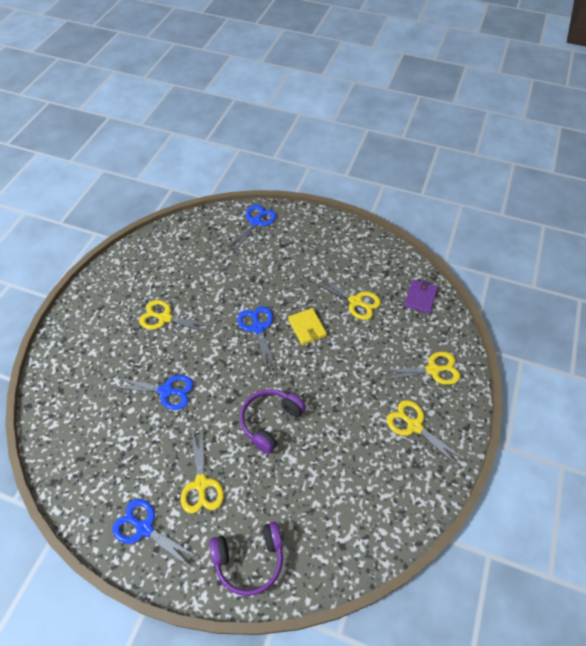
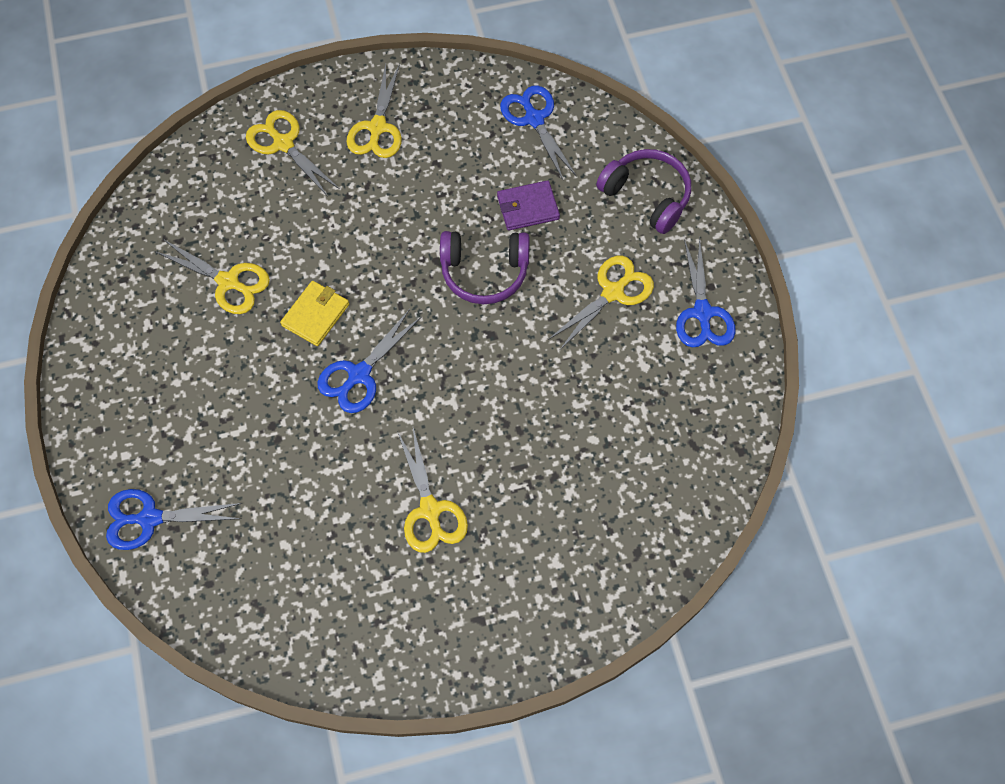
camera: 125 degrees left, 10 degrees up
(166, 391) = (536, 418): blue scissors -> blue scissors (534, 119)
(355, 301) = (228, 282): yellow scissors -> yellow scissors turned 120 degrees clockwise
(420, 297) = (168, 209): purple wallet -> purple wallet (527, 207)

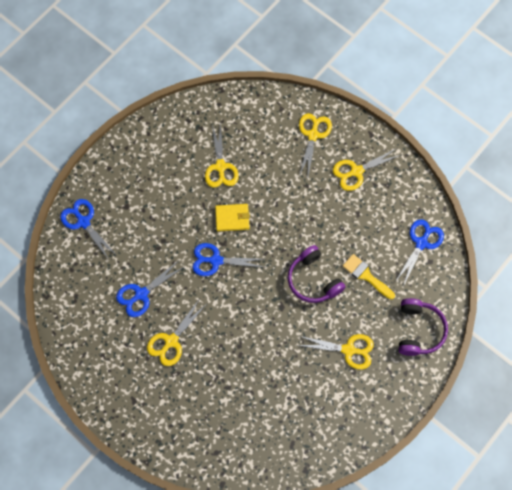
camera: 55 degrees right, 5 degrees up
(527, 207) = (366, 275): purple wallet -> yellow brush
(702, 313) = (370, 402): blue scissors -> blue scissors (141, 294)

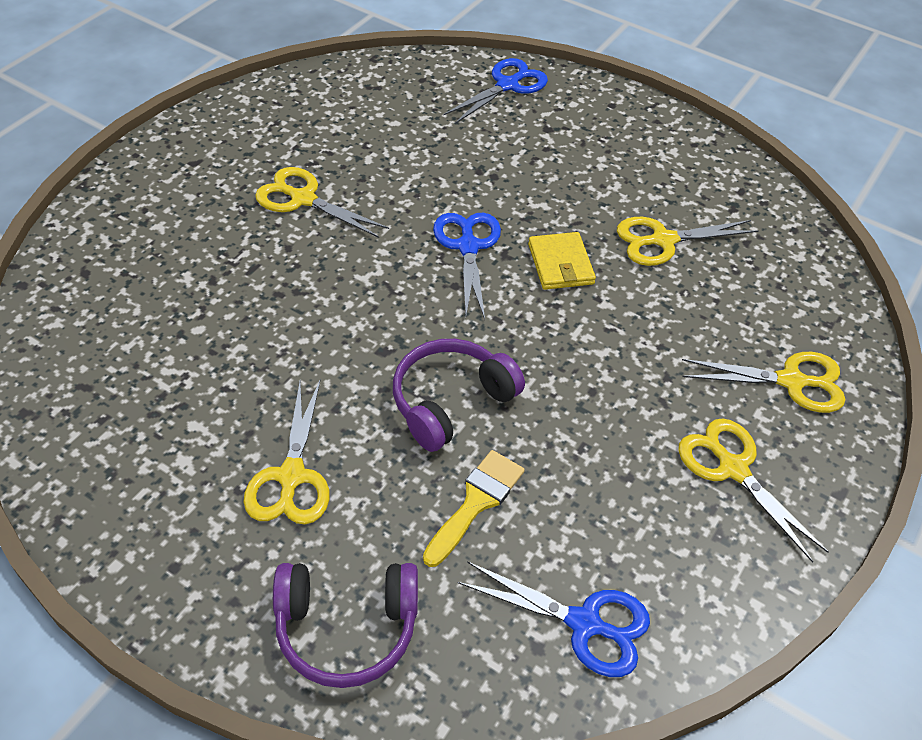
camera: 80 degrees right, 20 degrees down
(141, 294) = (389, 157): blue scissors -> none

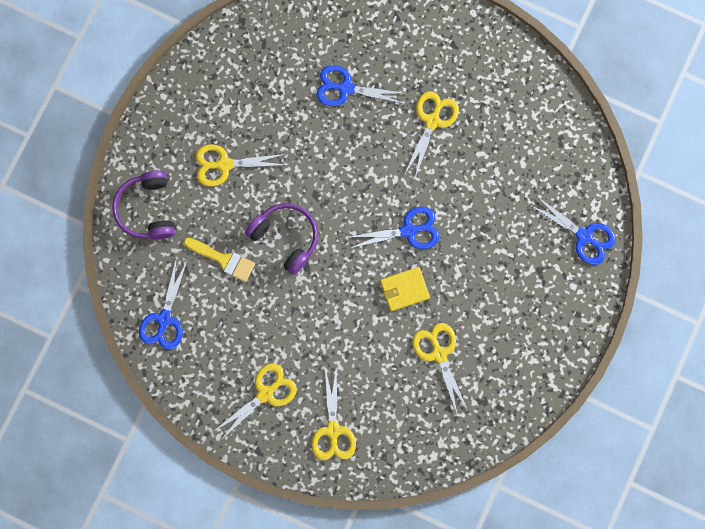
camera: 85 degrees right, 30 degrees up
(212, 288) = (346, 88): none -> blue scissors

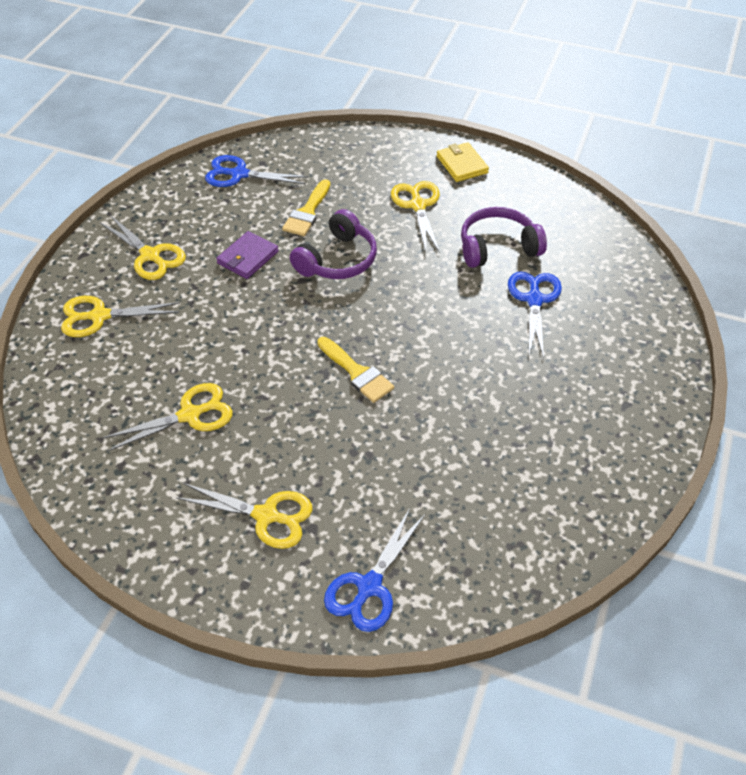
camera: 85 degrees right, 30 degrees down
(147, 209) = (359, 154): purple headphones -> purple headphones (497, 247)
(276, 311) = (247, 257): none -> purple wallet
(404, 289) = (278, 373): yellow wallet -> yellow wallet (462, 164)
(409, 230) = (357, 373): blue scissors -> yellow brush
(432, 121) = (511, 388): yellow scissors -> yellow scissors (266, 516)

